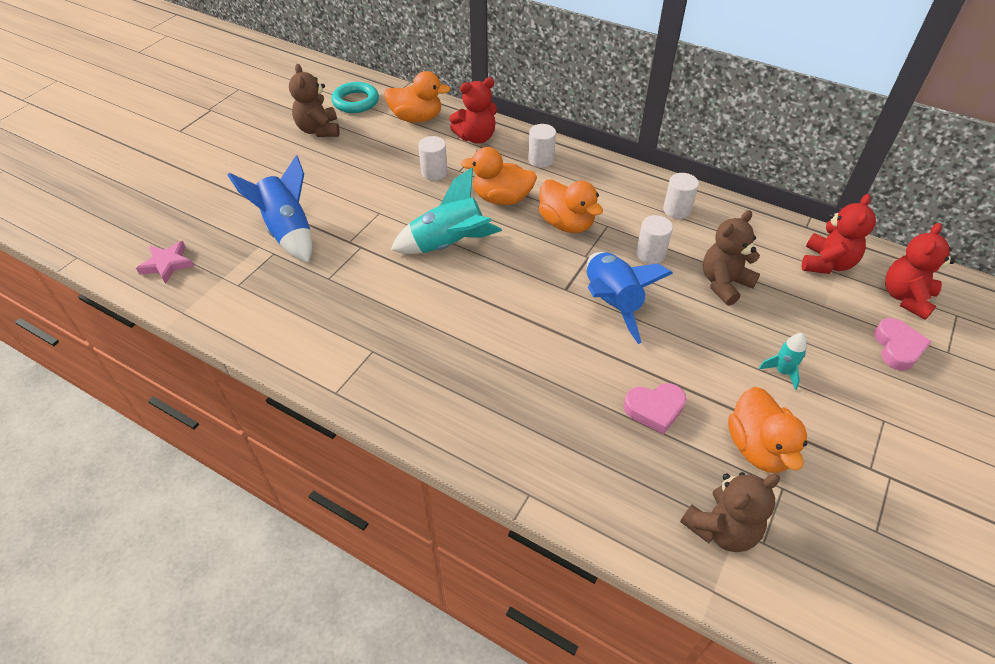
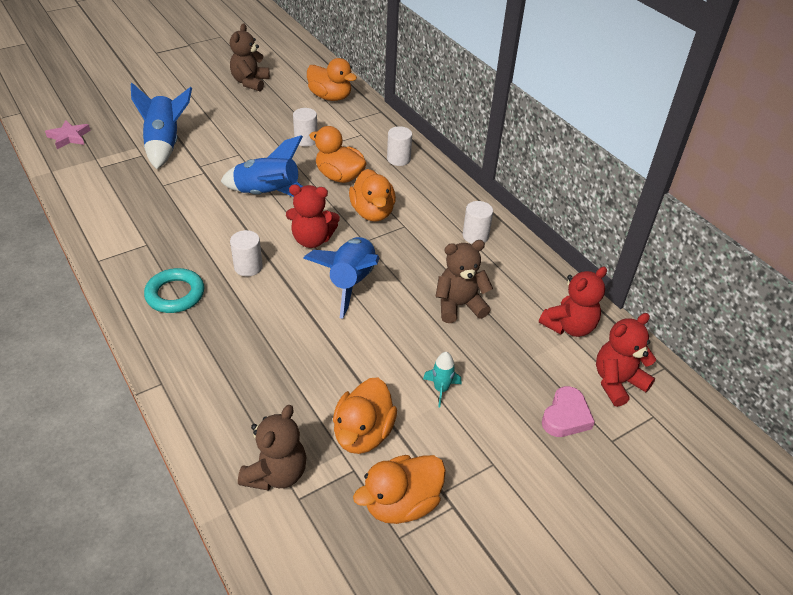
camera: 25 degrees right, 5 degrees down
(356, 101) = (296, 71): turquoise ring -> turquoise ring (175, 294)
(449, 244) = (268, 194): turquoise rocket -> blue rocket
(476, 137) = (363, 125): red teddy bear -> red teddy bear (312, 240)
(650, 254) = (419, 260): white cylinder -> white cylinder (248, 267)
(654, 409) = (309, 370): pink heart -> none
(722, 529) = (276, 473): brown teddy bear -> brown teddy bear turned 60 degrees counterclockwise
(849, 498) = (401, 503): none -> orange duck

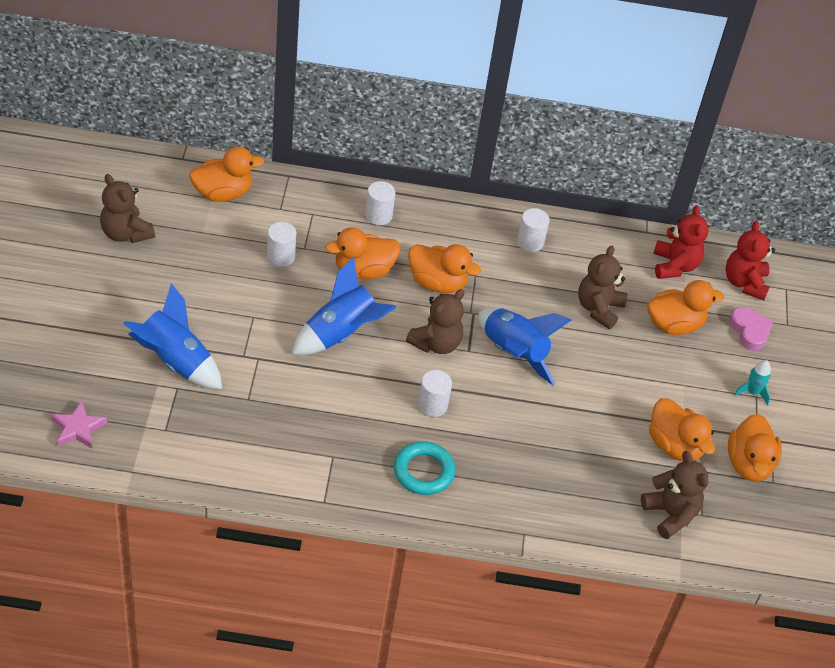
camera: 55 degrees left, 5 degrees up
(312, 240) = (436, 343): red teddy bear -> brown teddy bear
(441, 389) = (671, 377): turquoise rocket -> turquoise rocket (752, 392)
(503, 360) = (674, 325): none -> orange duck

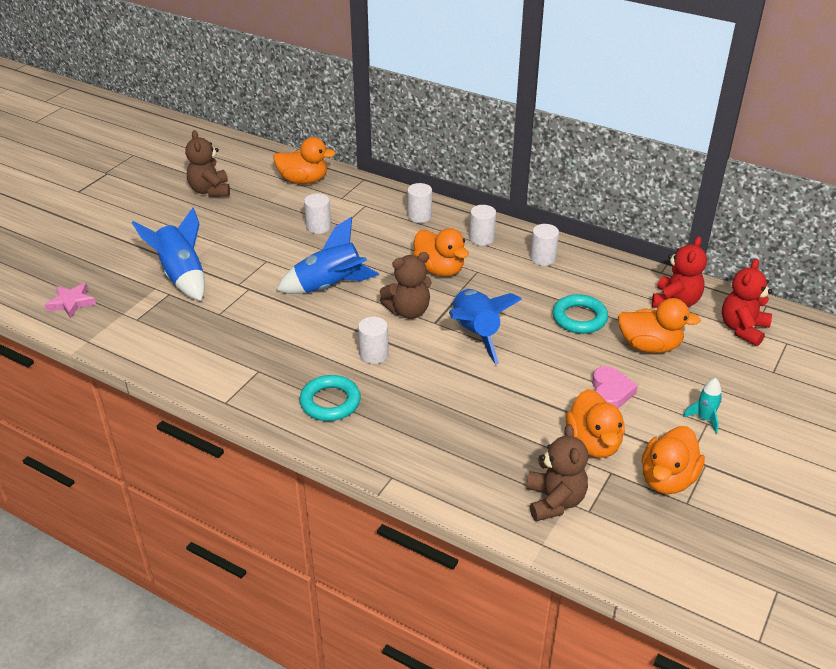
camera: 30 degrees right, 10 degrees down
(363, 270) = (381, 249): orange duck -> none
(458, 231) = (481, 239): none -> white cylinder
(599, 308) = (579, 318): brown teddy bear -> turquoise ring
(750, 331) = (728, 368): pink heart -> pink heart (610, 392)

